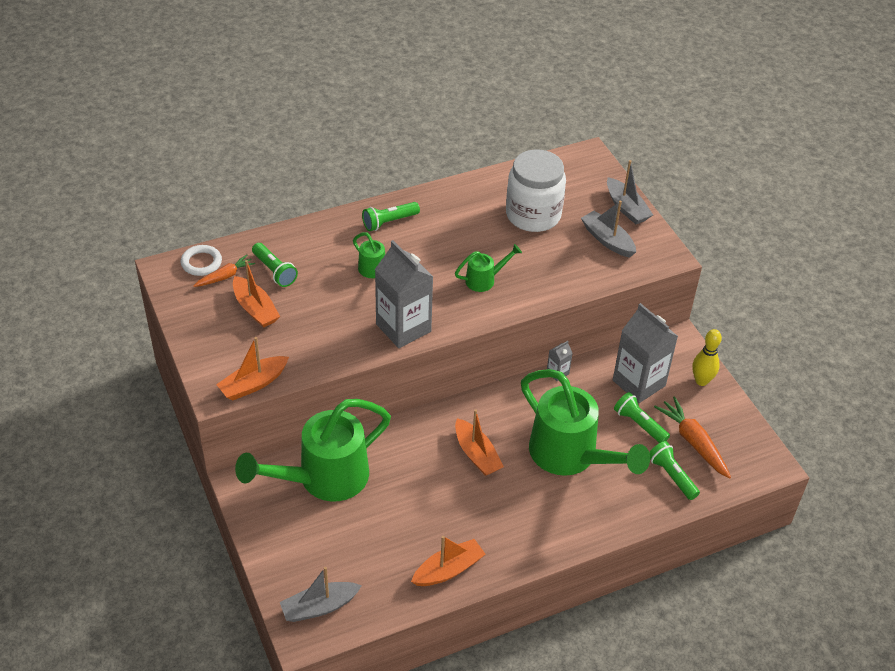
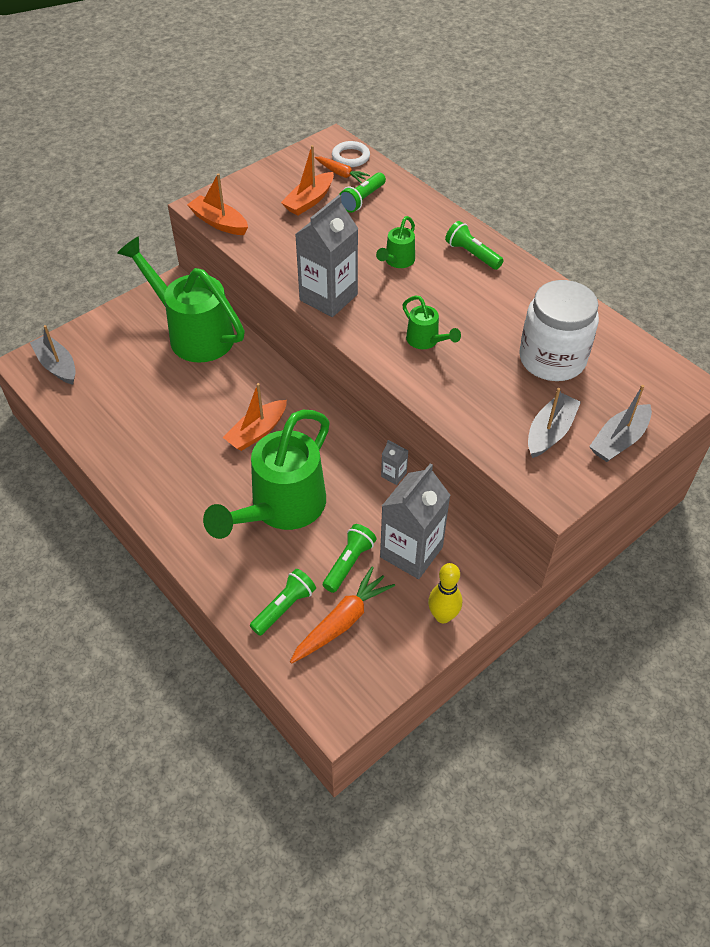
camera: 75 degrees right, 5 degrees up
(448, 570) = (113, 441): orange boat -> none

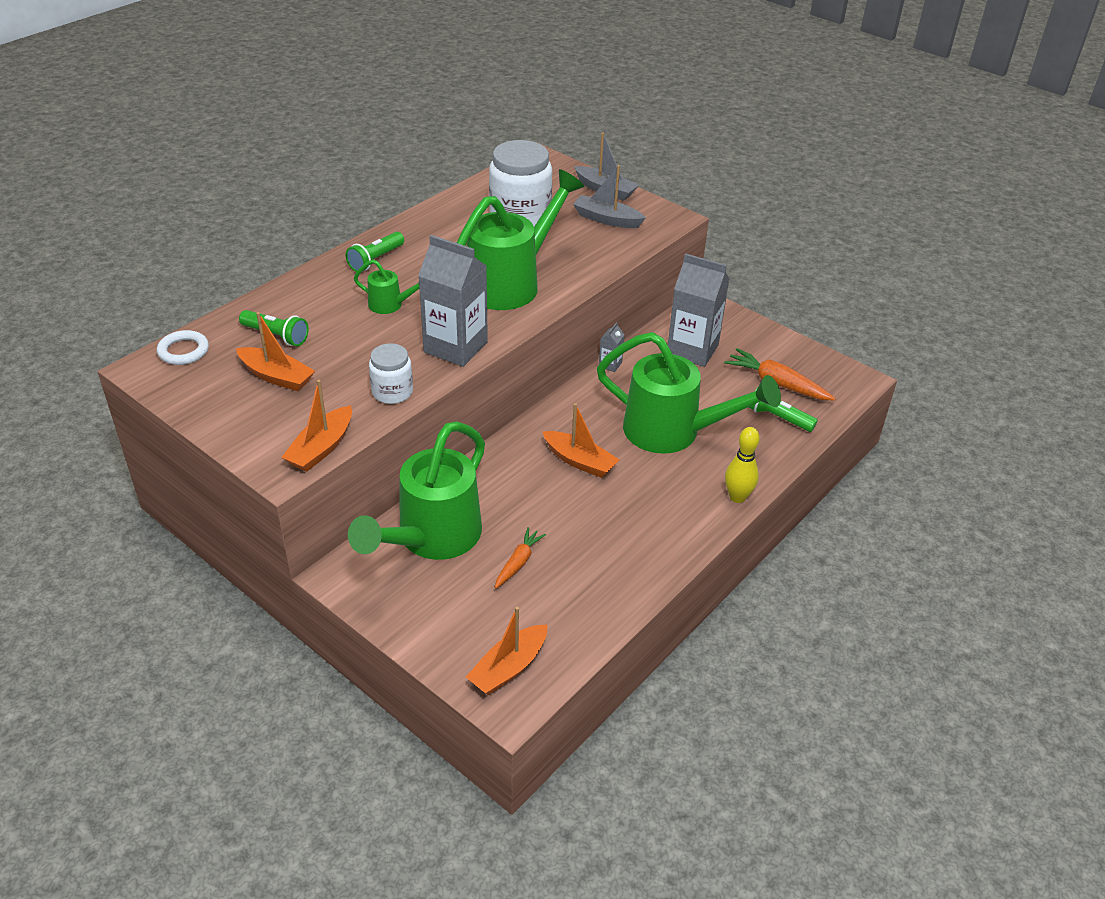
camera: 100 degrees left, 10 degrees down
(57, 365) = (508, 668): grey boat -> orange boat
(275, 259) = (392, 392): none -> white jar
(341, 174) = (220, 356): orange carrot -> orange carrot (518, 562)
(349, 563) = (717, 384): green flashlight -> none
(426, 341) = (511, 283): green watering can -> green watering can, size x2.25
(443, 616) = (747, 331): yellow bowling pin -> yellow bowling pin (737, 497)

